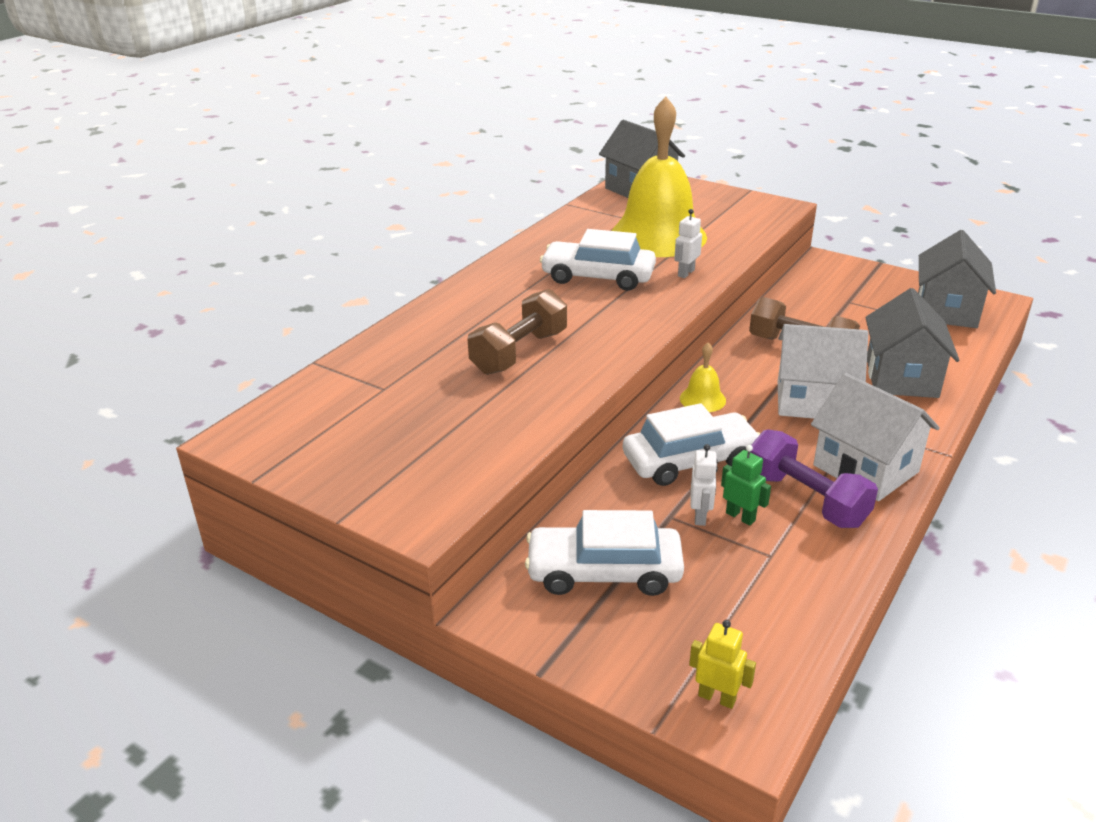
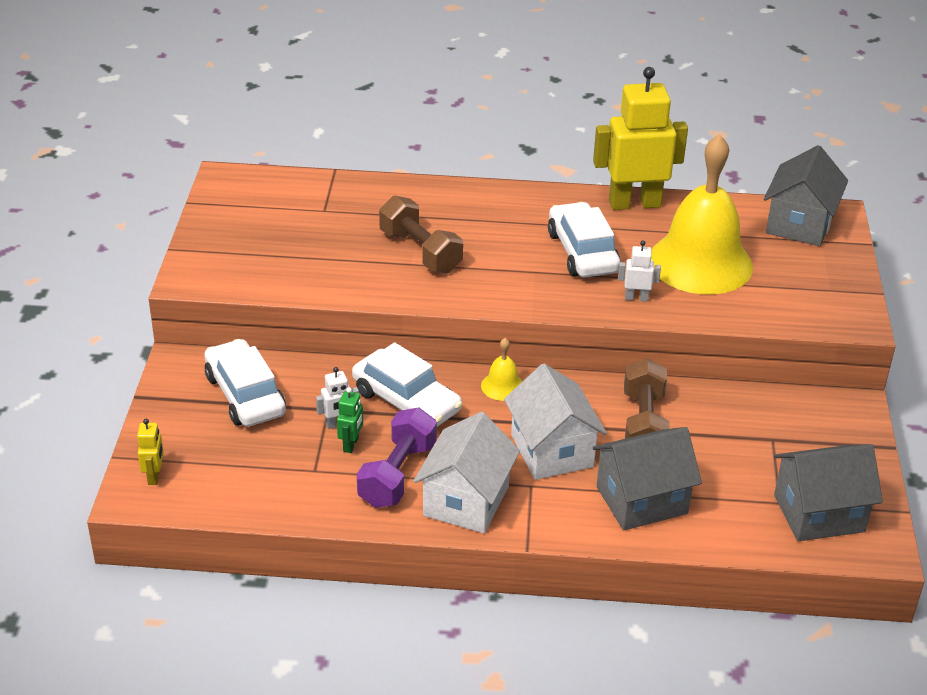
camera: 60 degrees right, 5 degrees up
(519, 352) = (420, 251): brown dumbbell -> brown dumbbell turned 45 degrees clockwise
(548, 237) = (634, 203): none -> yellow robot

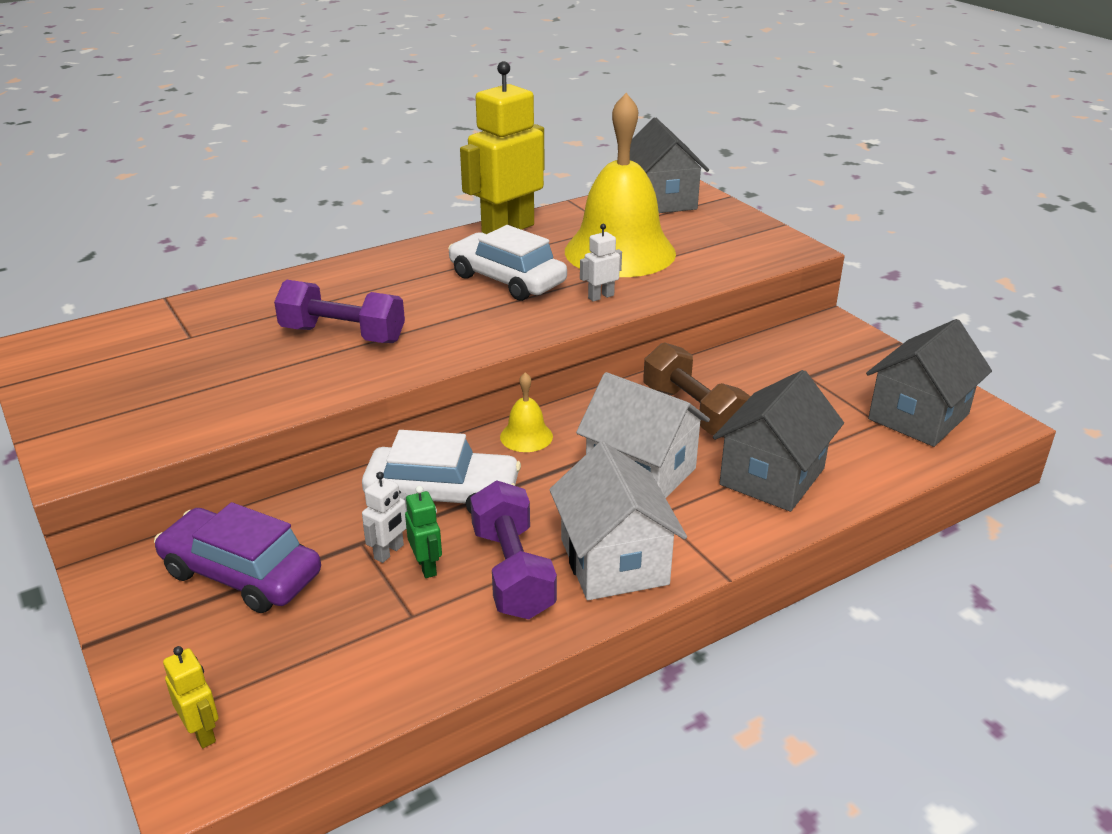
camera: 35 degrees left, 5 degrees down
(245, 395) = (241, 573): white car -> purple car
(420, 251) = (343, 335): brown dumbbell -> purple dumbbell

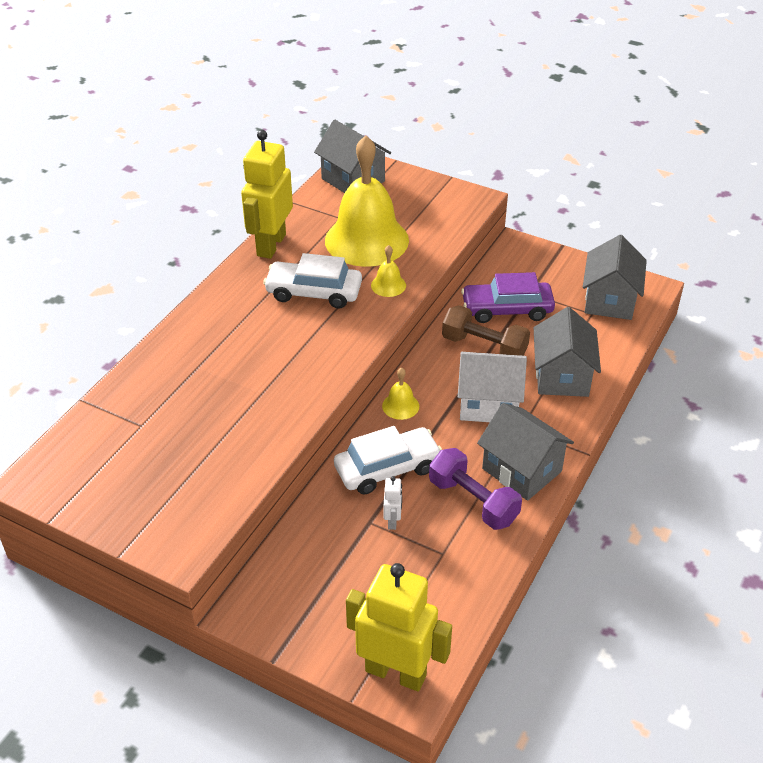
camera: 30 degrees left, 10 degrees up
(202, 732) = (396, 672): yellow robot -> yellow robot, size x2.37
(241, 573) = (319, 574): purple car -> purple car (507, 309)
(343, 335) = (249, 382): purple dumbbell -> none
(427, 566) = (423, 520): green robot -> none
(600, 296) = (388, 285): white robot -> yellow bell
(614, 561) = (522, 470): white house -> grey house

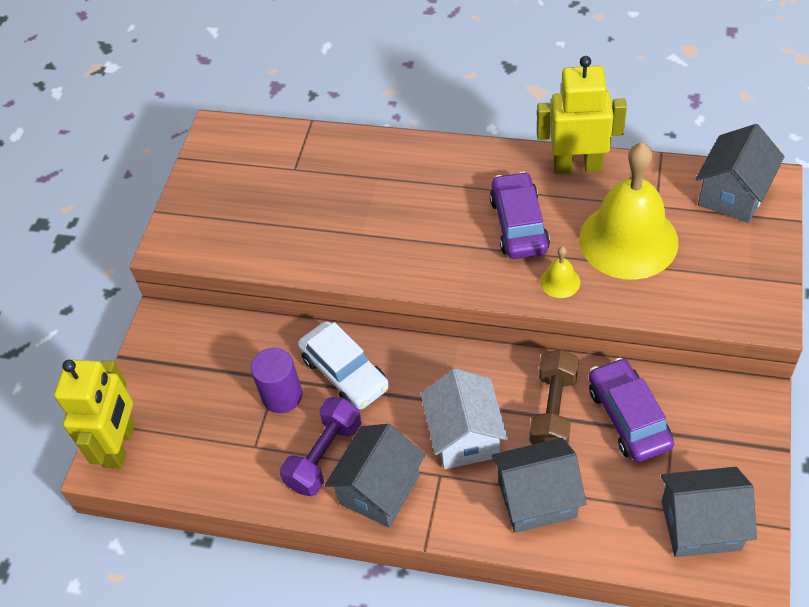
camera: 80 degrees right, 10 degrees up
(314, 292) = (519, 224): white car -> purple car
(392, 521) = (282, 396): white robot -> purple cylinder
(400, 406) = (432, 359): yellow bell -> none

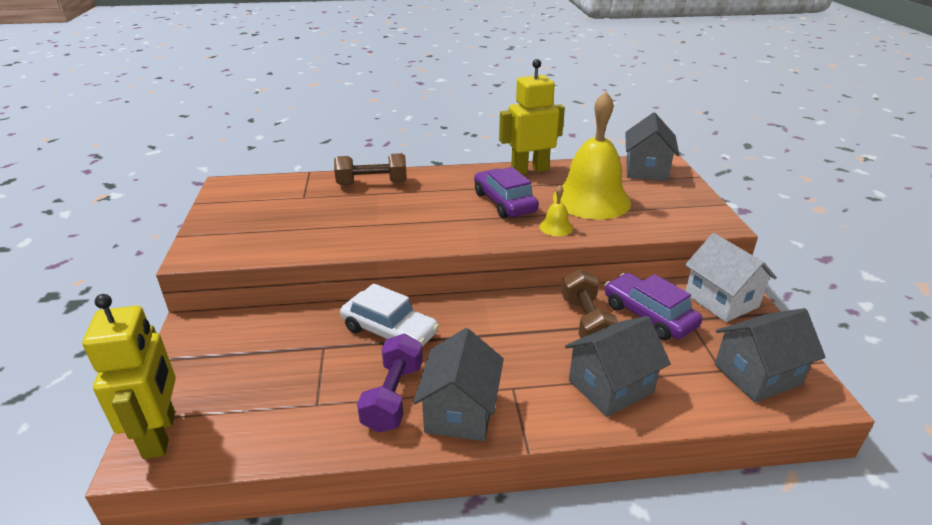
camera: 25 degrees left, 20 degrees down
(282, 396) = (333, 359): purple cylinder -> none
(377, 157) = (372, 183): none -> brown dumbbell
(465, 436) = (521, 354): white house -> white house (721, 300)

